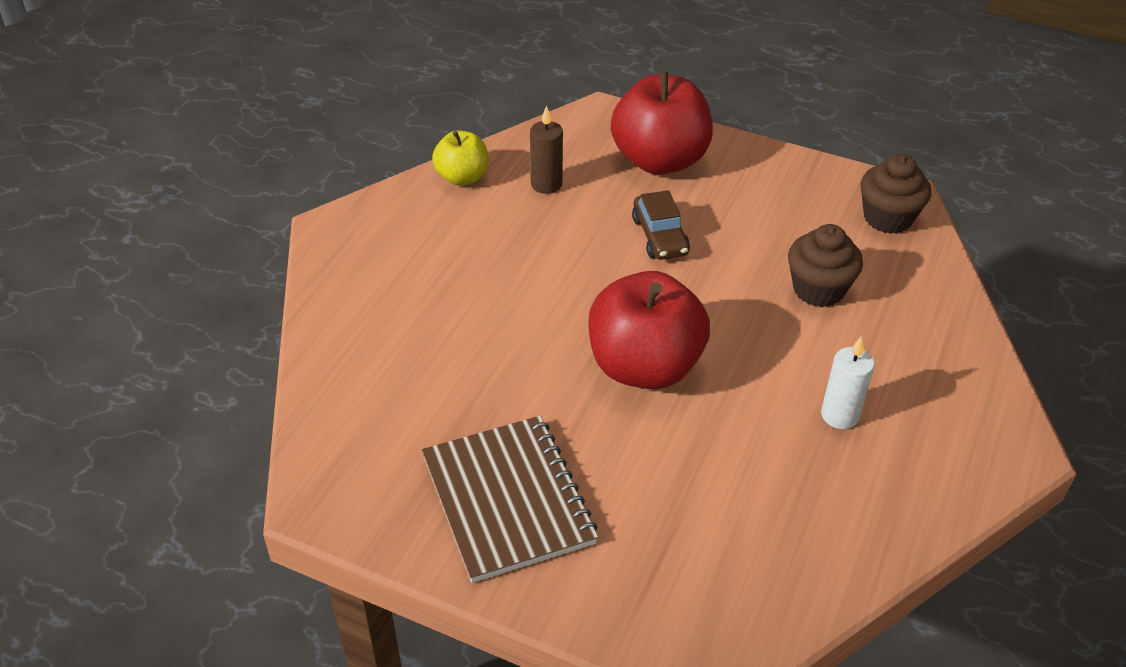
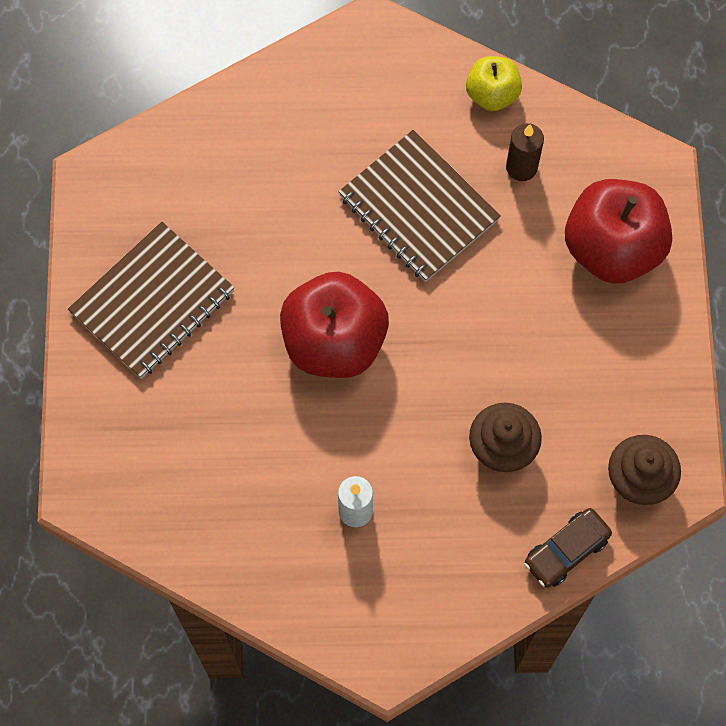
camera: 65 degrees right, 25 degrees up
(540, 260) = (418, 208): none -> brown notebook
(660, 236) = (502, 291): brown car -> brown car (566, 551)

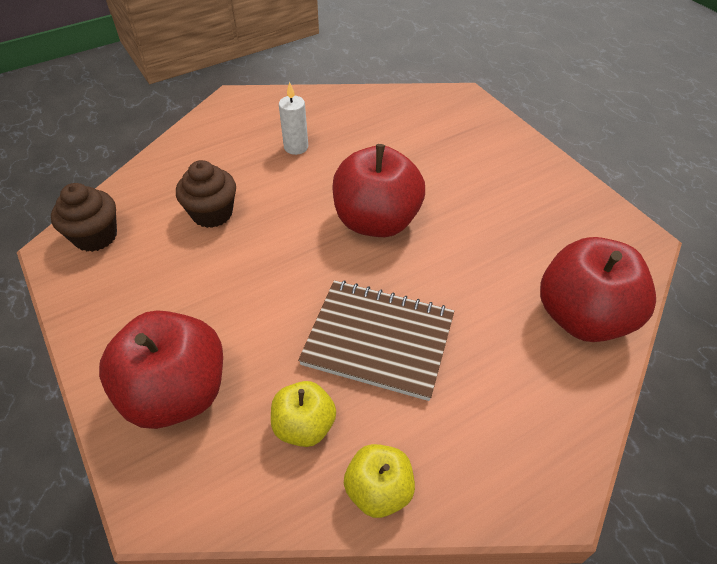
camera: 150 degrees right, 20 degrees down
(152, 302) = (519, 190): brown notebook -> none
(226, 136) = (582, 317): none -> red apple
(521, 167) = (304, 426): brown candle -> yellow apple
(566, 551) = (139, 180): brown car -> none

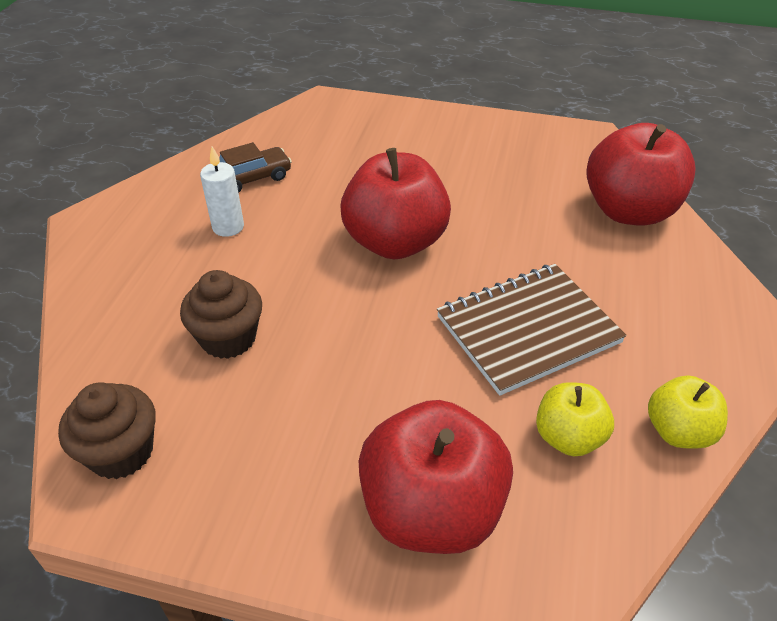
camera: 45 degrees left, 5 degrees down
(348, 124) = (252, 178): none -> brown car

